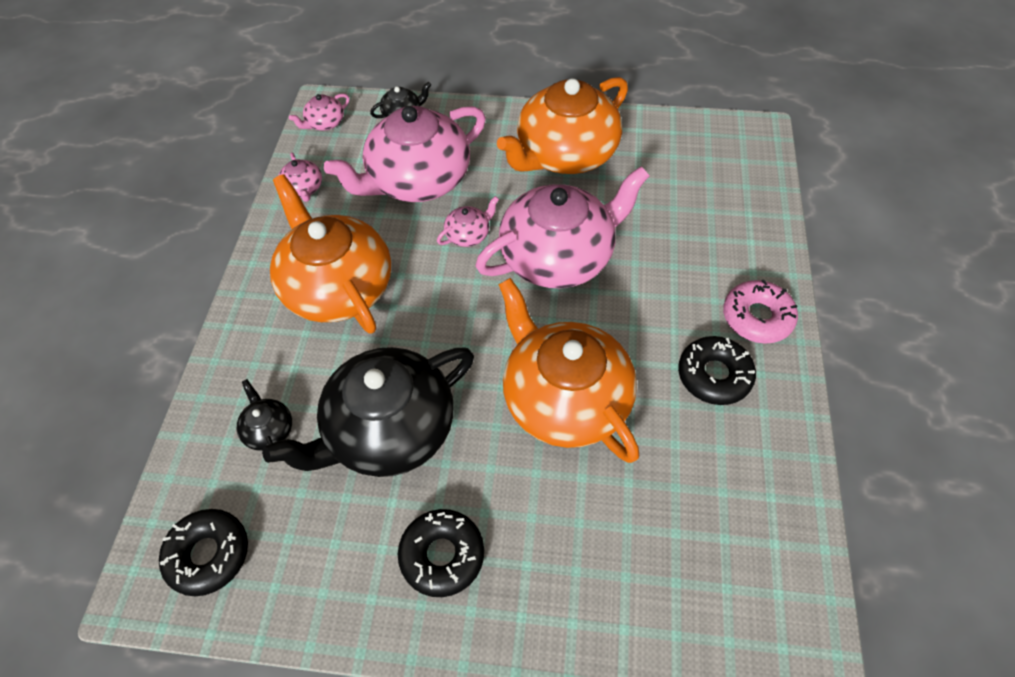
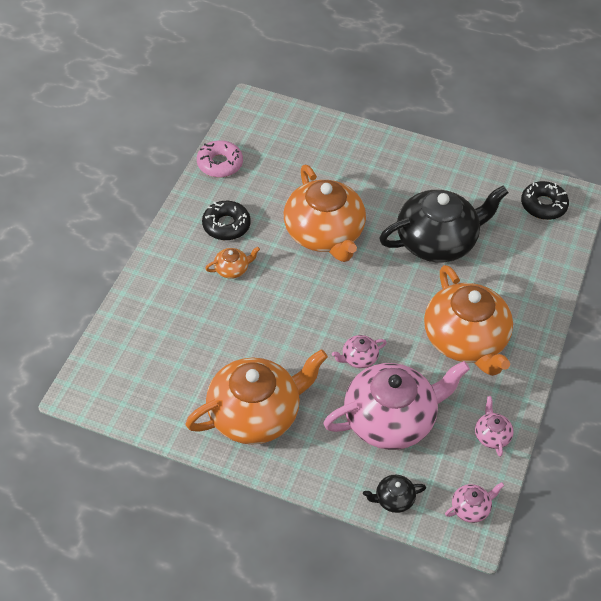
camera: 170 degrees left, 5 degrees down
(269, 430) = (513, 258): black teapot -> none
(442, 555) = (415, 178): black donut -> none
(558, 256) = (295, 324): pink teapot -> none
(671, 309) = (232, 269): none -> orange teapot
(757, 317) = (178, 251): pink donut -> pink donut (220, 164)

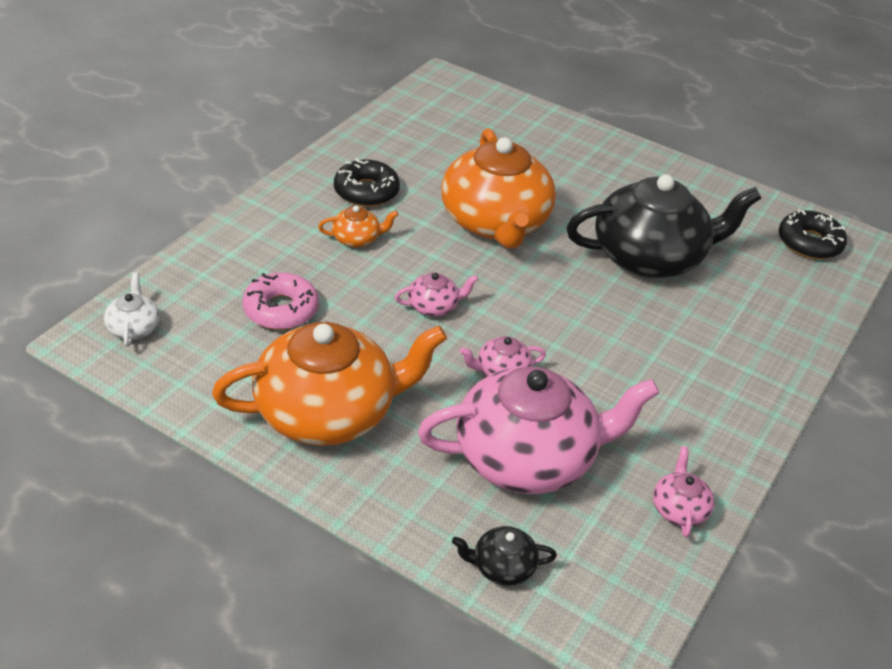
camera: 10 degrees right, 10 degrees down
(105, 377) = (134, 328): none -> white teapot
(220, 164) = (381, 129): pink donut -> pink donut (281, 310)
(465, 340) = (665, 378): orange teapot -> none
(471, 508) = (624, 605): pink teapot -> pink teapot (434, 306)

